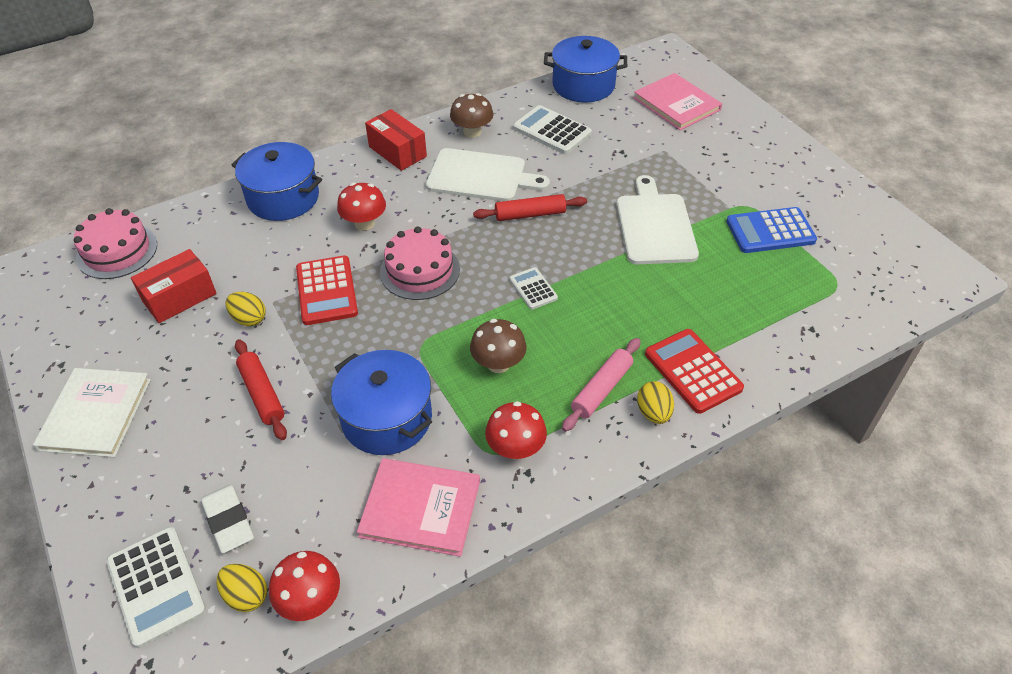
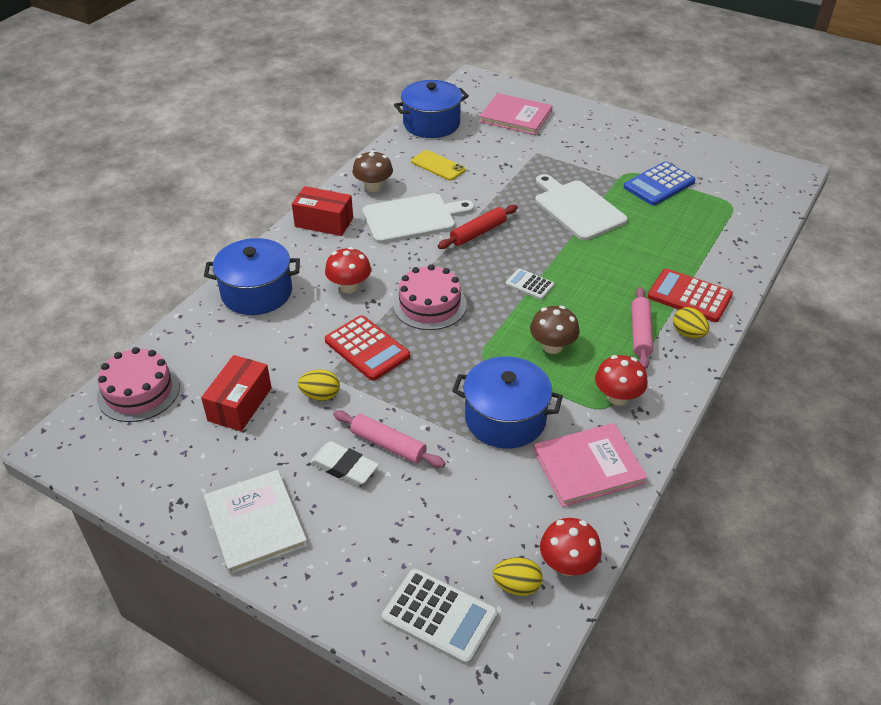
camera: 30 degrees left, 5 degrees down
(229, 521) = (452, 544): white eraser -> white eraser (344, 467)
(262, 394) = (388, 445): red rolling pin -> pink rolling pin
(552, 131) = (438, 166): white calculator -> yellow phone

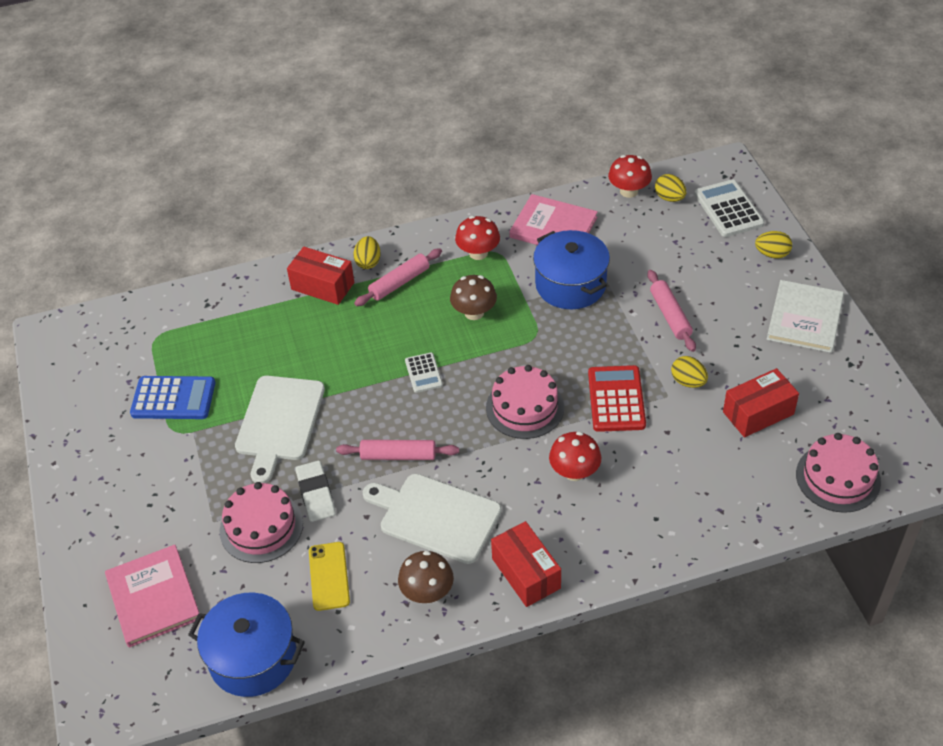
camera: 135 degrees left, 5 degrees up
(257, 292) = (664, 522): blue pot -> none
(343, 583) = (772, 254): none -> yellow egg
(344, 467) = (714, 319): white eraser -> white eraser (316, 494)
(478, 233) = (398, 456): red rolling pin -> pink rolling pin
(506, 164) = (261, 527): none -> pink cake
(689, 296) = (322, 286): red calculator -> red box

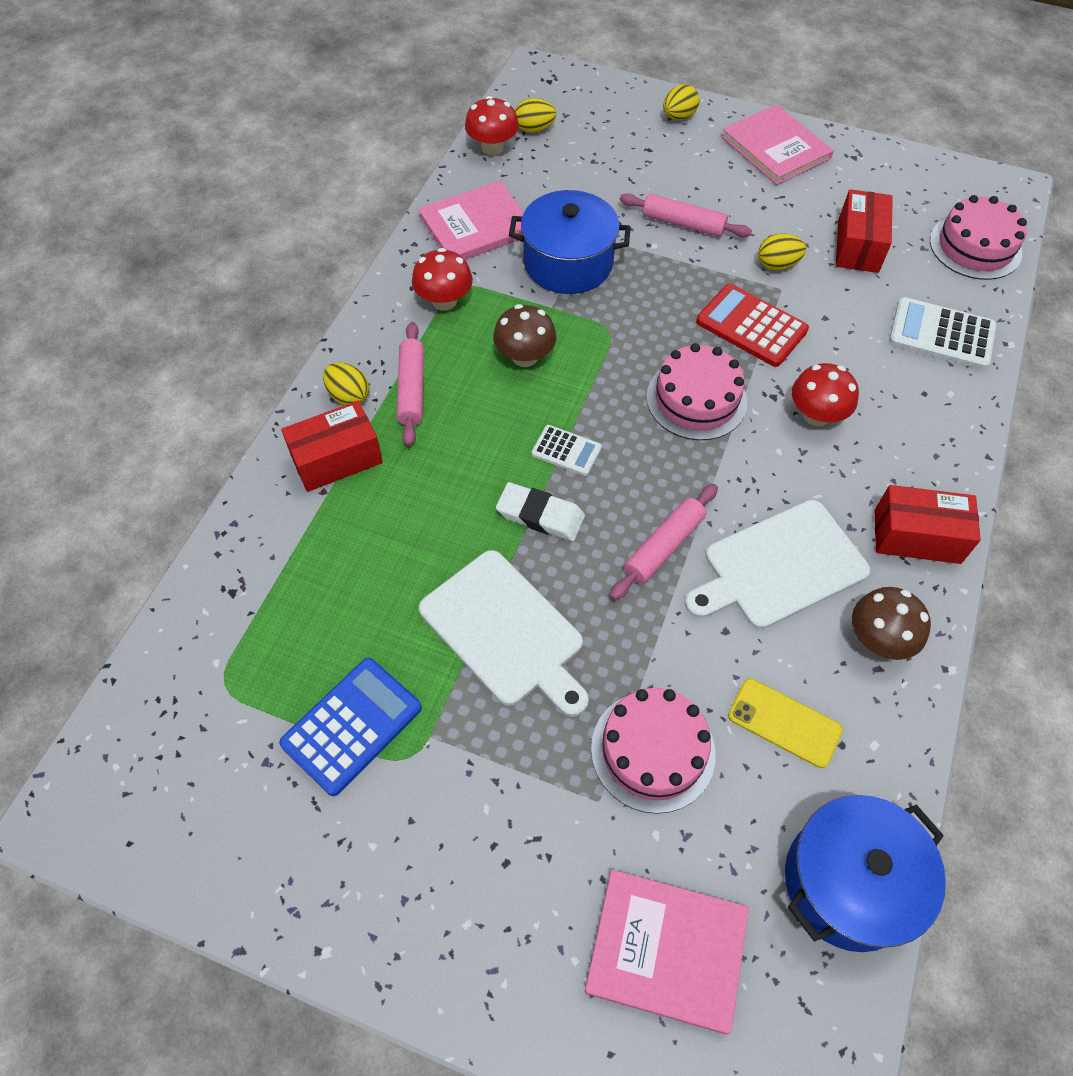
camera: 55 degrees left, 10 degrees up
(316, 494) = (650, 661): white eraser -> white eraser (540, 515)
(728, 209) = (593, 105): white calculator -> white calculator (941, 335)
(805, 318) = (775, 148): white book -> pink book

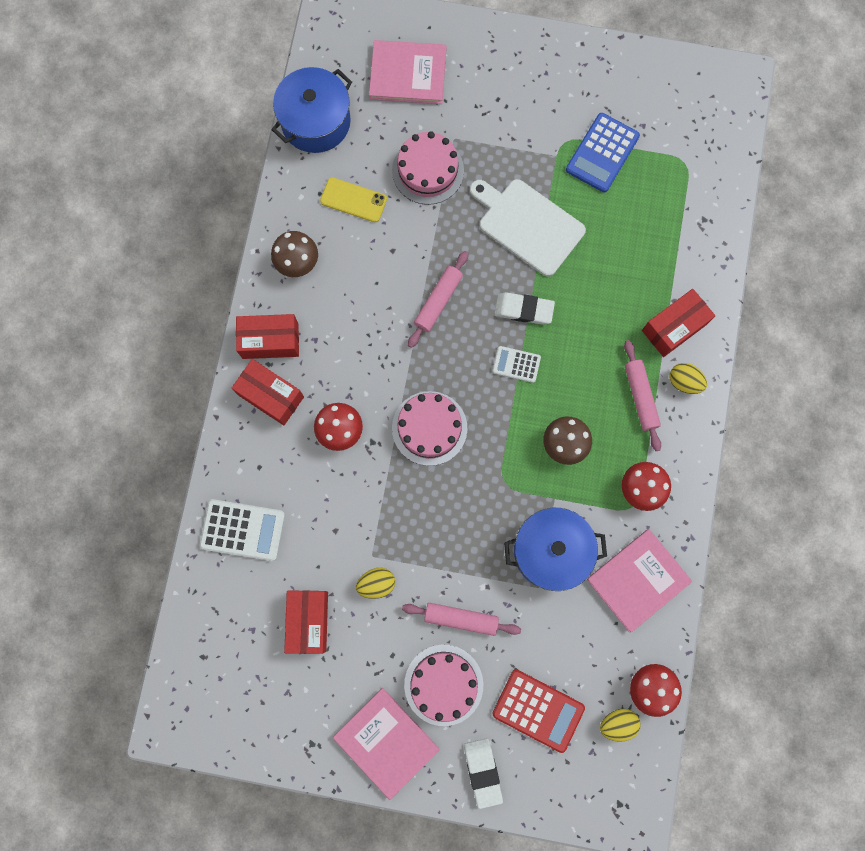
camera: 170 degrees right, 20 degrees up
(678, 116) = (483, 772): yellow egg -> white eraser
(751, 326) = (393, 509): red calculator -> red calculator (538, 710)
(779, 566) = (361, 301): white cutting board -> none
(913, 468) = (270, 396): none -> red box
(975, 247) = (207, 640): pink cake -> pink cake (443, 685)

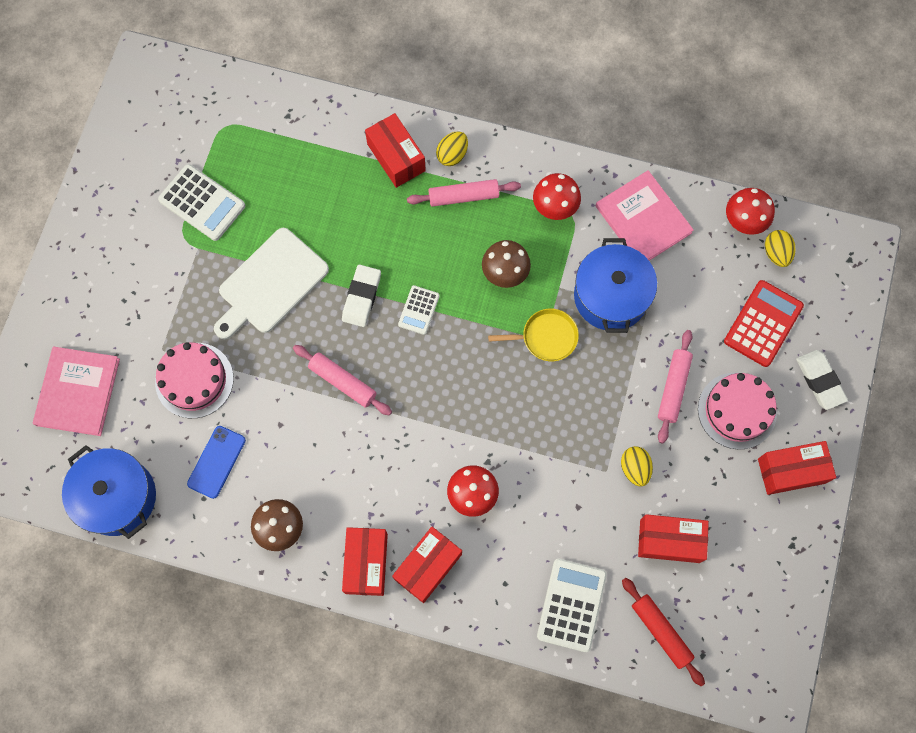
camera: 85 degrees left, 5 degrees down
(222, 616) = (660, 631): none -> red rolling pin
(353, 200) = (216, 462): yellow phone -> blue phone
(386, 742) = (791, 471): pink book -> red box
(429, 428) = (477, 402): pink cake -> none
(483, 772) = (820, 380): white eraser -> white eraser turned 75 degrees clockwise
(501, 489) = (546, 337): none -> yellow pan
(602, 153) = (202, 203): blue calculator -> white calculator

